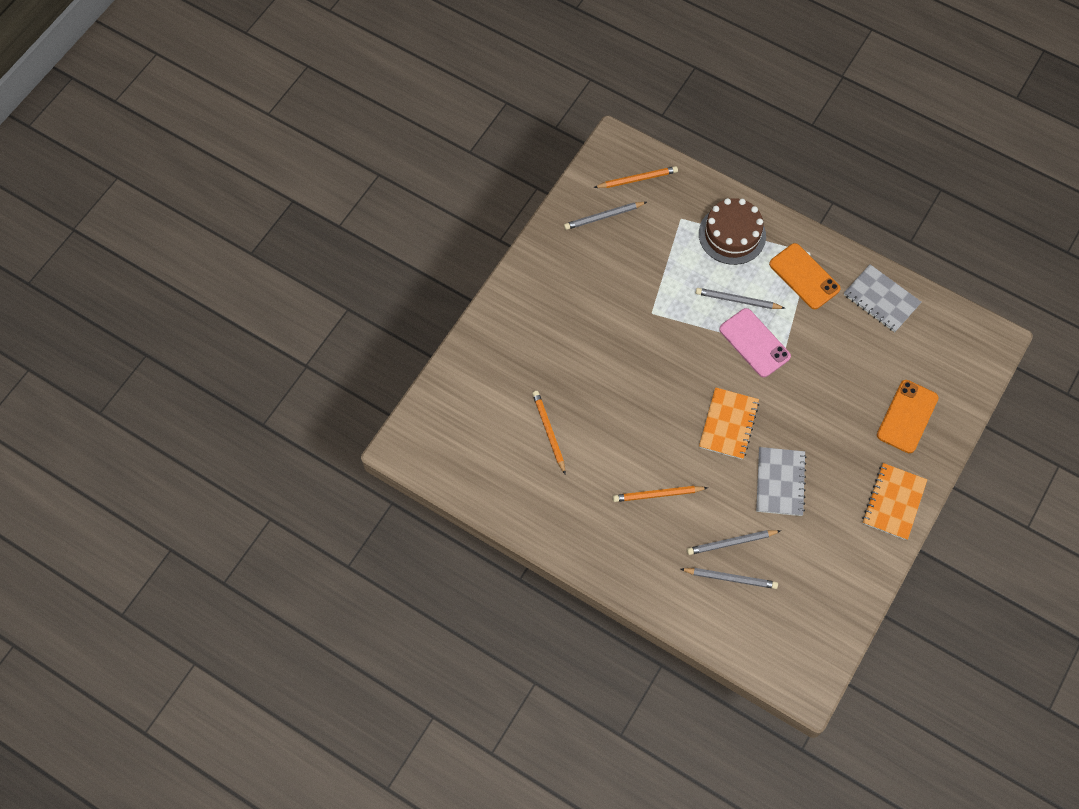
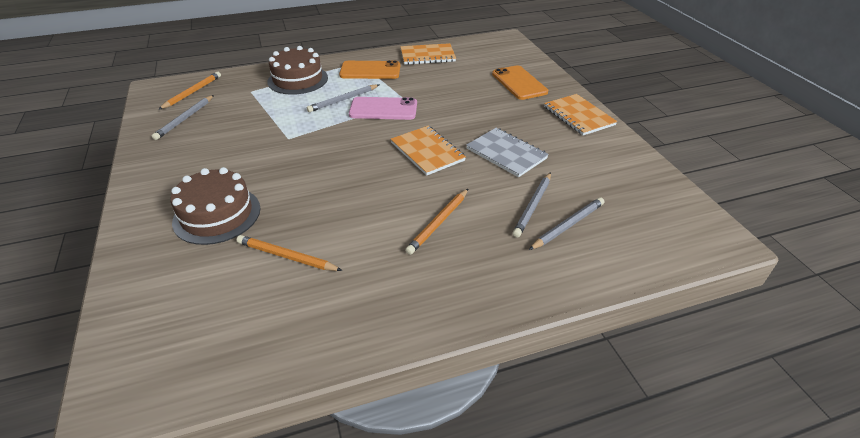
camera: 50 degrees left, 25 degrees down
(541, 355) = (217, 215): none -> brown cake
(881, 299) = (427, 56): grey notebook -> orange notebook

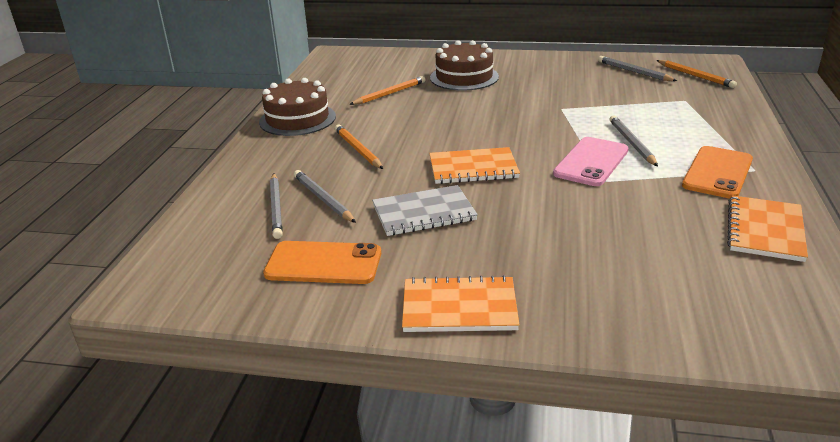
camera: 120 degrees right, 10 degrees down
(298, 80) = (706, 125): brown cake -> brown cake (297, 119)
(519, 83) = (610, 290): orange phone -> orange phone (323, 263)

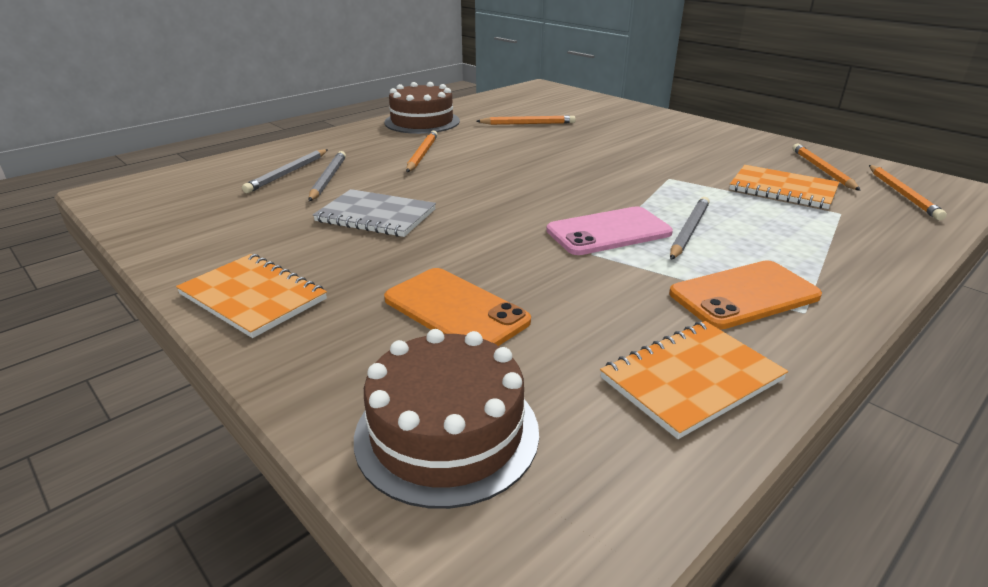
camera: 35 degrees right, 0 degrees up
(323, 263) = (237, 221): orange phone -> orange phone (455, 310)
(464, 77) = (619, 128): brown cake -> brown cake (447, 433)
(473, 168) = (484, 198): orange notebook -> orange notebook (782, 189)
(634, 72) = (822, 170): grey pencil -> orange pencil

